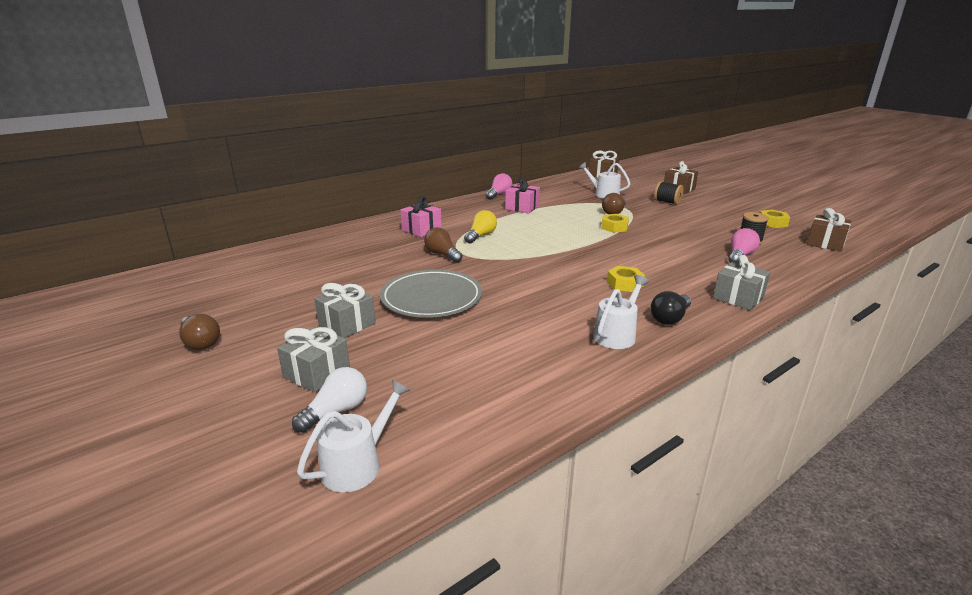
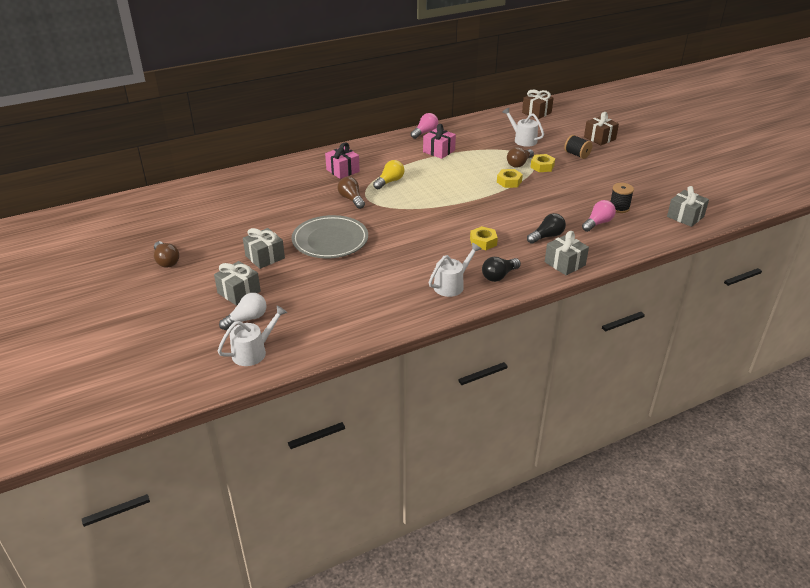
camera: 10 degrees right, 10 degrees up
(694, 272) = (547, 236): none -> black light bulb
(772, 223) = (657, 189): yellow nut -> yellow nut (542, 166)
(825, 243) = (685, 217): brown gift -> grey gift

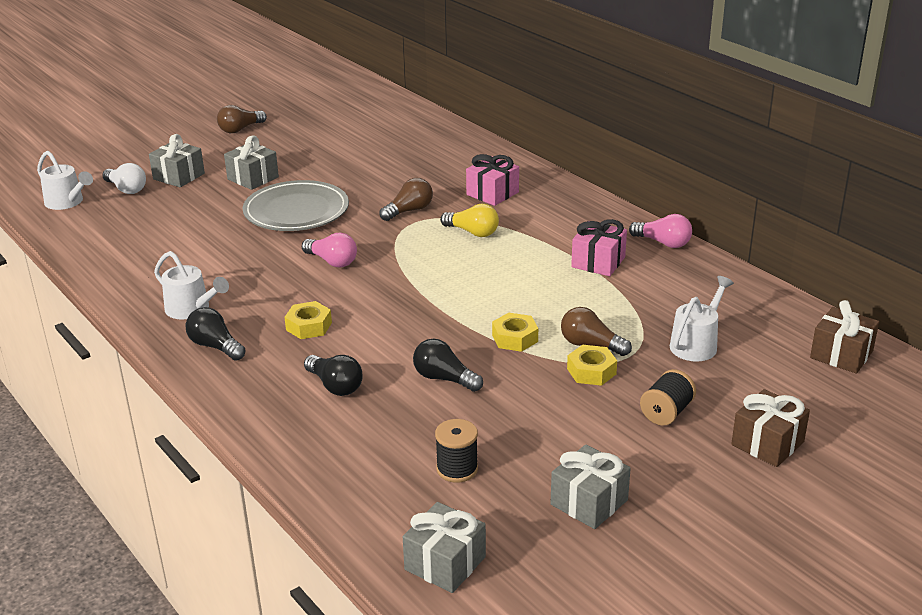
camera: 80 degrees right, 5 degrees down
(543, 204) = (444, 378): none -> black light bulb
(565, 263) = (253, 407): grey gift -> grey gift (589, 502)
(598, 223) = (391, 442): pink light bulb -> pink light bulb (332, 261)

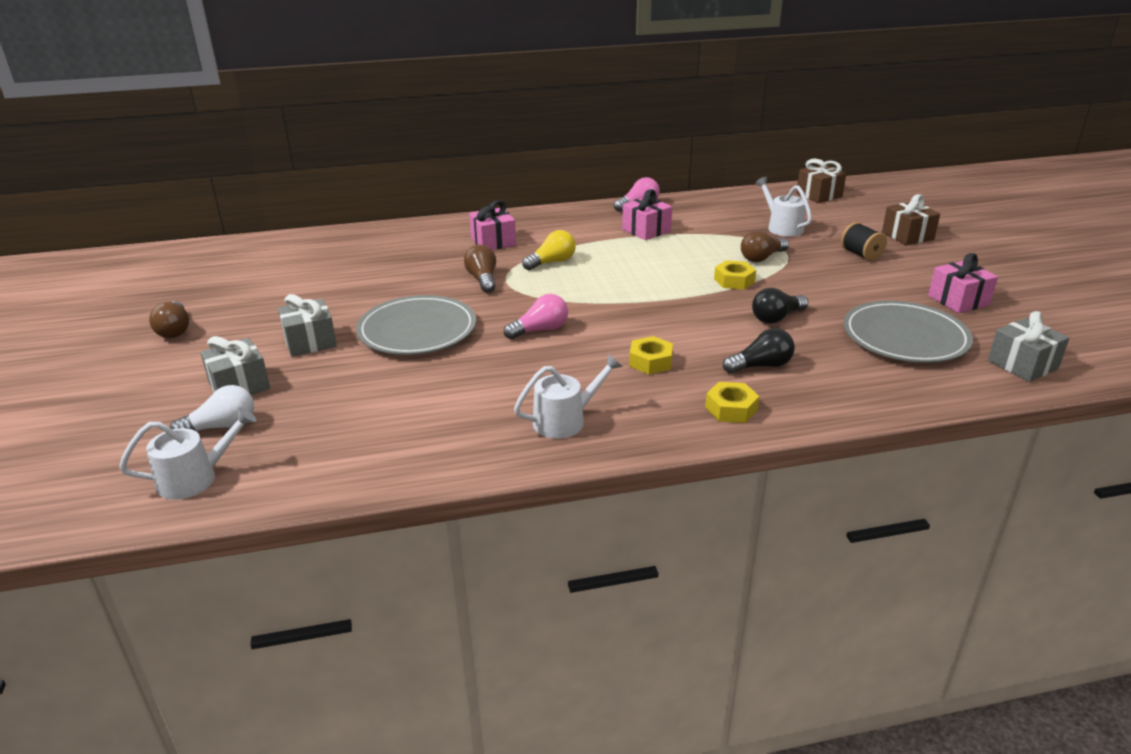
camera: 65 degrees left, 0 degrees up
(215, 346) = (651, 417): black light bulb -> none
(457, 469) = (905, 337): black spool -> grey plate
(589, 502) = (958, 300): grey gift -> pink gift
(591, 371) = (797, 265): yellow nut -> yellow nut (731, 409)

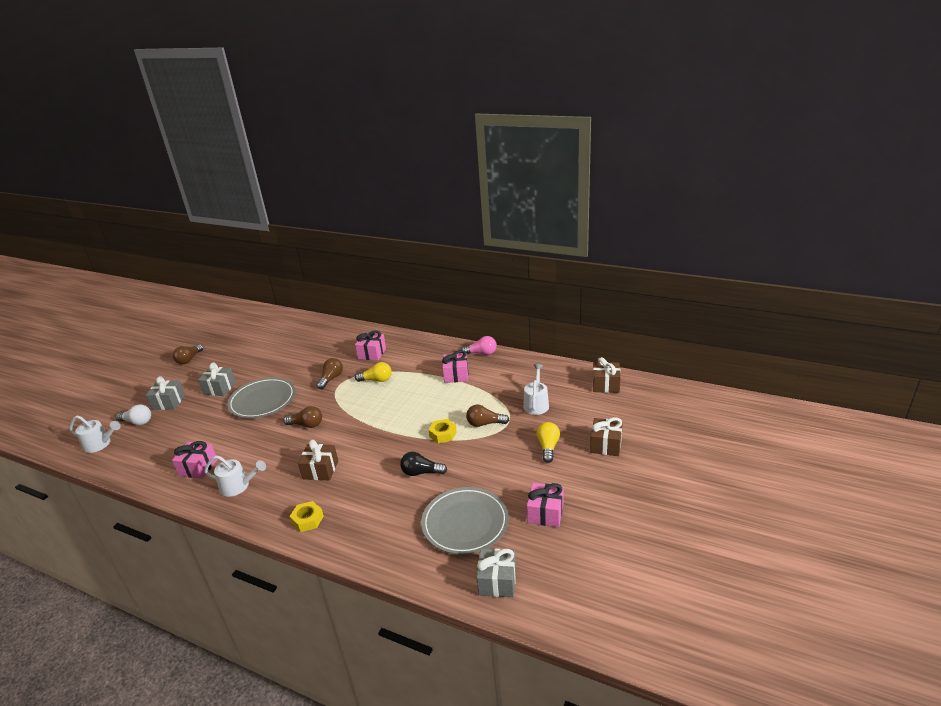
camera: 40 degrees right, 0 degrees up
(457, 429) = (198, 467): none -> pink gift
(540, 330) = (306, 425): pink light bulb -> brown light bulb
(650, 361) = (320, 470): yellow nut -> brown gift
(761, 366) = (362, 501): black light bulb -> none
(861, 254) = (548, 447): black spool -> yellow light bulb

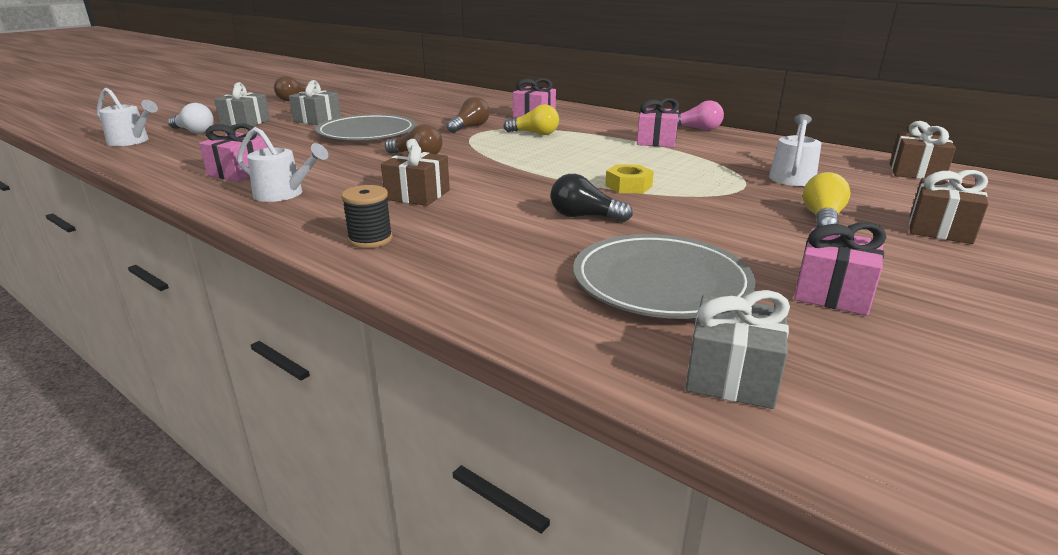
camera: 10 degrees right, 5 degrees down
(307, 520) = (370, 239): yellow nut -> black spool
(485, 424) = (702, 184): brown light bulb -> none

